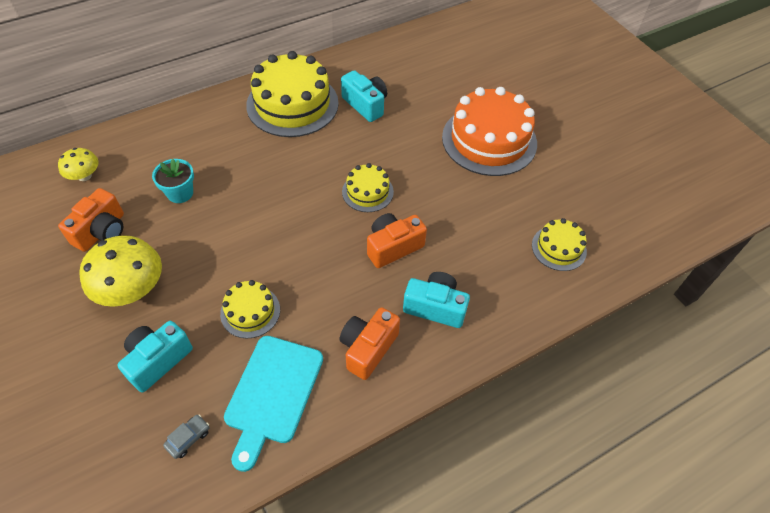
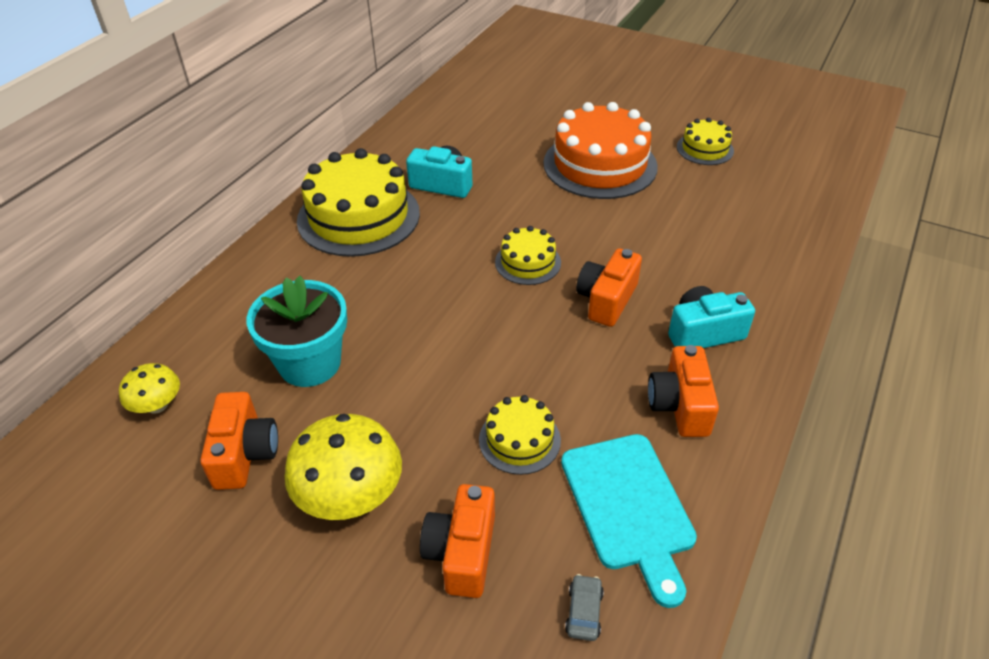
camera: 30 degrees left, 10 degrees down
(158, 360) = (462, 552): turquoise camera -> orange camera
(180, 193) = (310, 363): turquoise flower pot -> turquoise flower pot, size x1.67
(559, 248) = (757, 226): yellow cake -> yellow cake (705, 149)

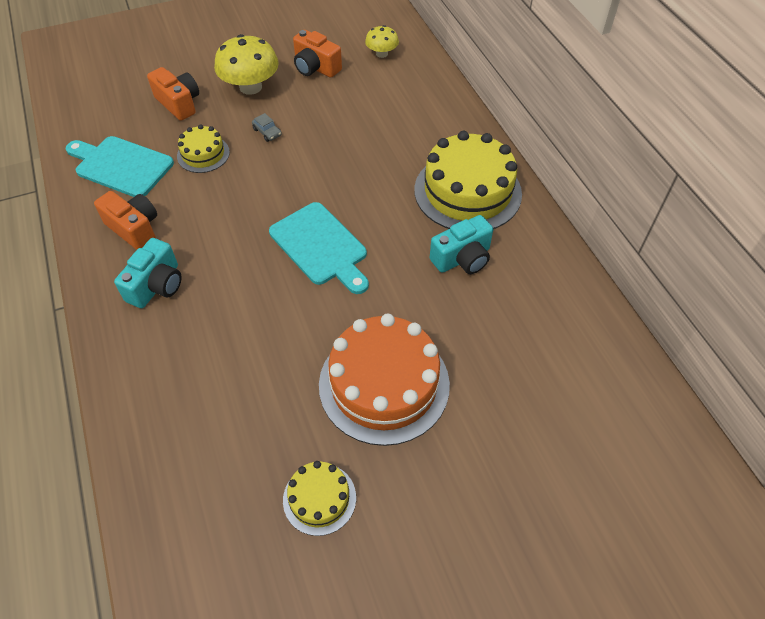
camera: 130 degrees right, 10 degrees up
(310, 363) = (349, 110): turquoise flower pot -> none
(528, 262) = (321, 246): yellow cake -> turquoise cutting board
(584, 612) = (107, 121): grey car -> grey car (267, 132)
(606, 300) = (240, 260): orange camera -> none

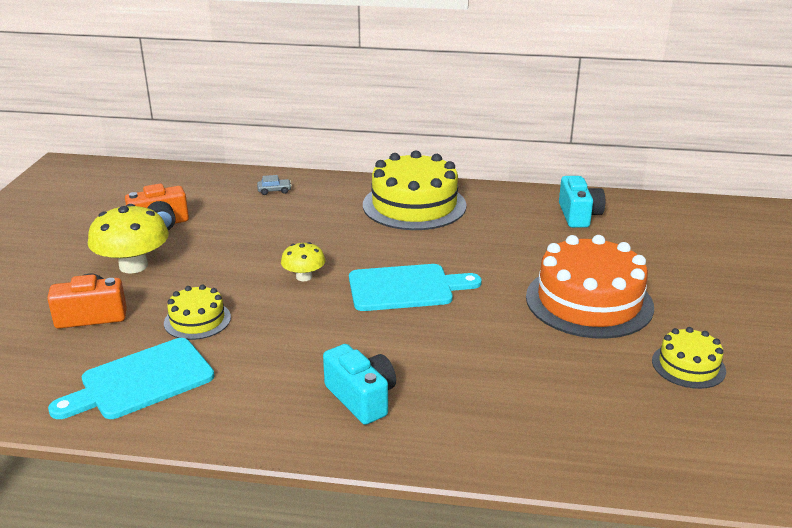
camera: 60 degrees left, 25 degrees down
(134, 229) = (258, 394): orange camera -> none
(267, 132) = (216, 274): grey car -> grey car (274, 191)
(382, 54) = (192, 189): yellow mushroom -> yellow mushroom (304, 277)
(462, 258) = (484, 229): turquoise camera -> turquoise camera (578, 215)

